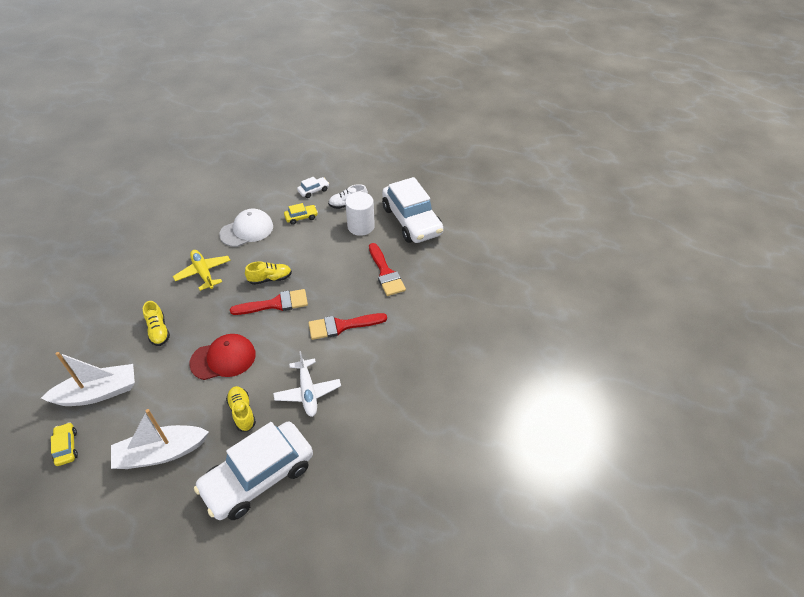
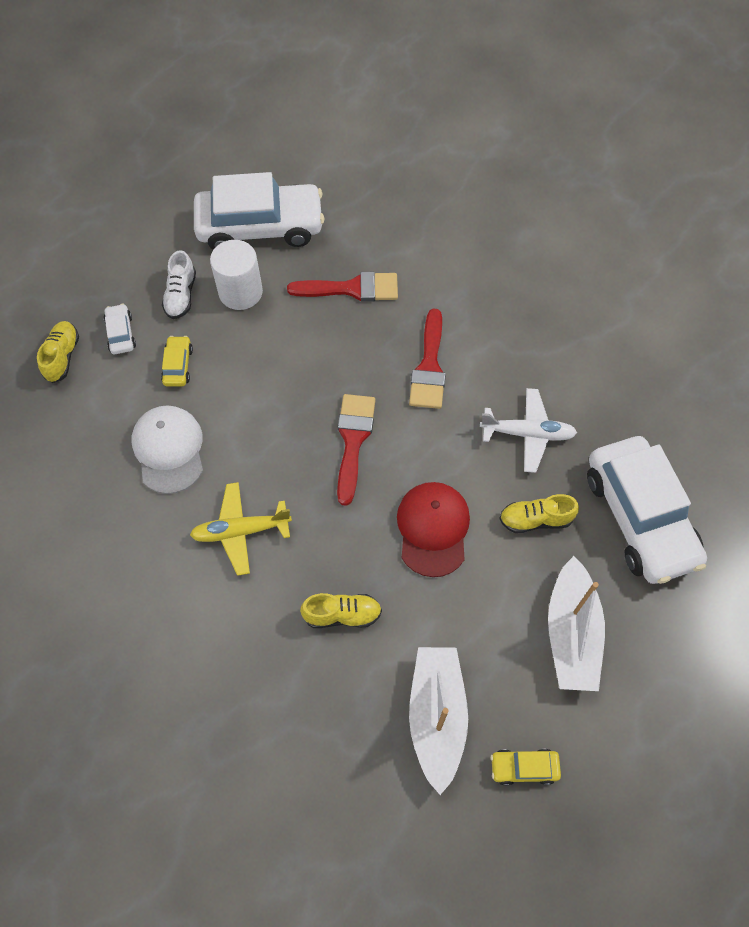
camera: 70 degrees left, 15 degrees up
(270, 279) = (297, 437): yellow shoe -> yellow shoe (62, 357)

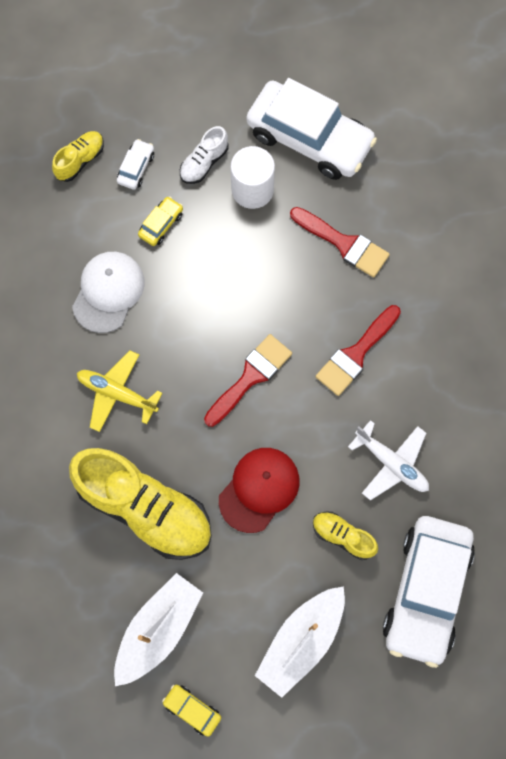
camera: 35 degrees right, 10 degrees up
(342, 615) = (145, 508): yellow shoe -> yellow shoe, size x2.20

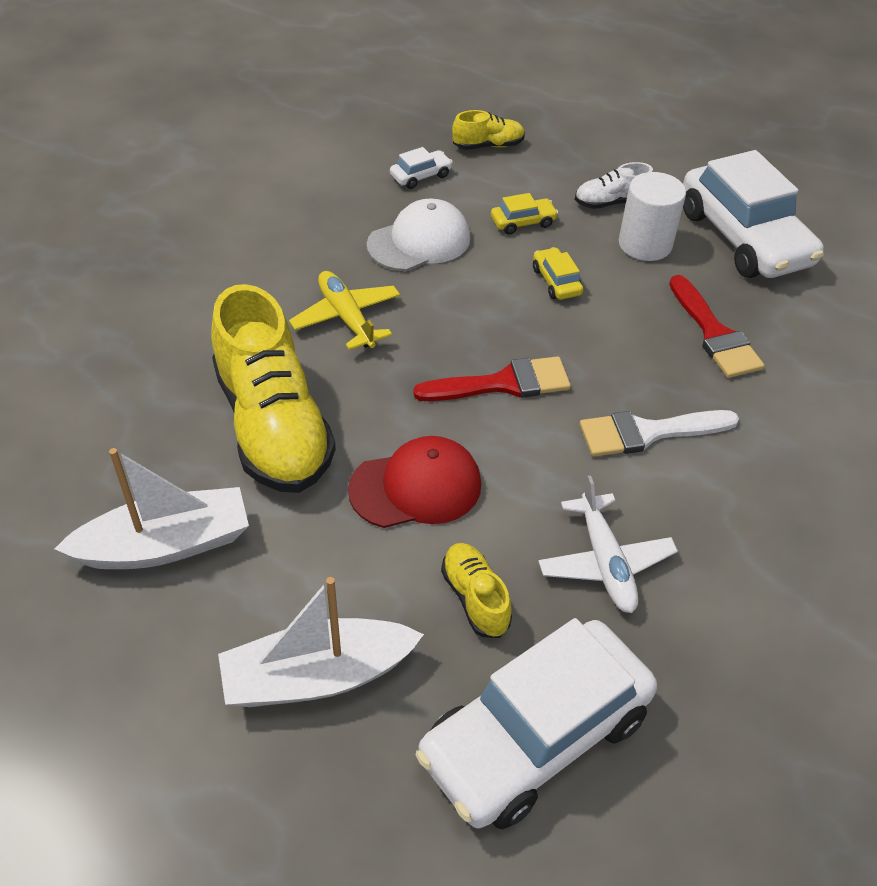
camera: 35 degrees right, 25 degrees down
(136, 168) = (537, 175): white car -> white car (421, 176)
(192, 710) = (113, 655): yellow car -> yellow car (556, 281)
(356, 354) = (647, 432): red brush -> white brush

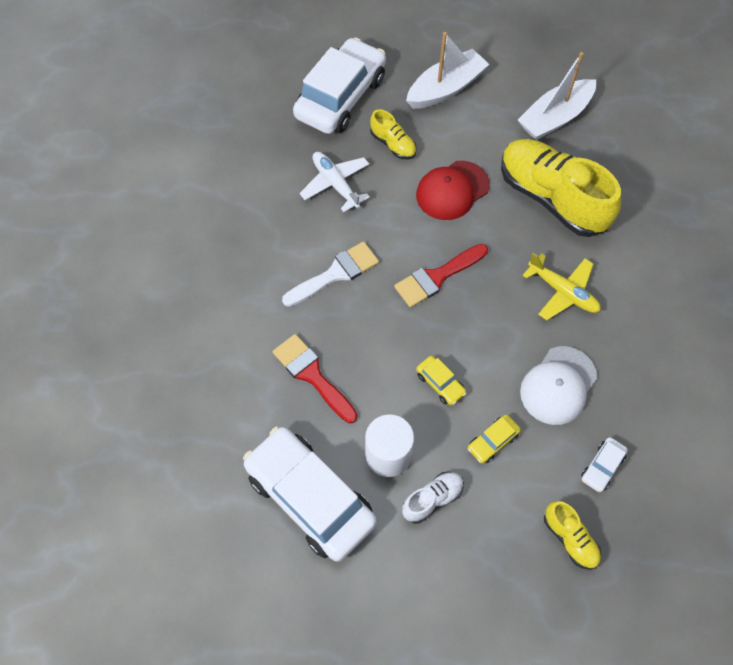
camera: 160 degrees right, 15 degrees up
(488, 146) = (570, 538): yellow shoe -> yellow shoe turned 90 degrees counterclockwise

